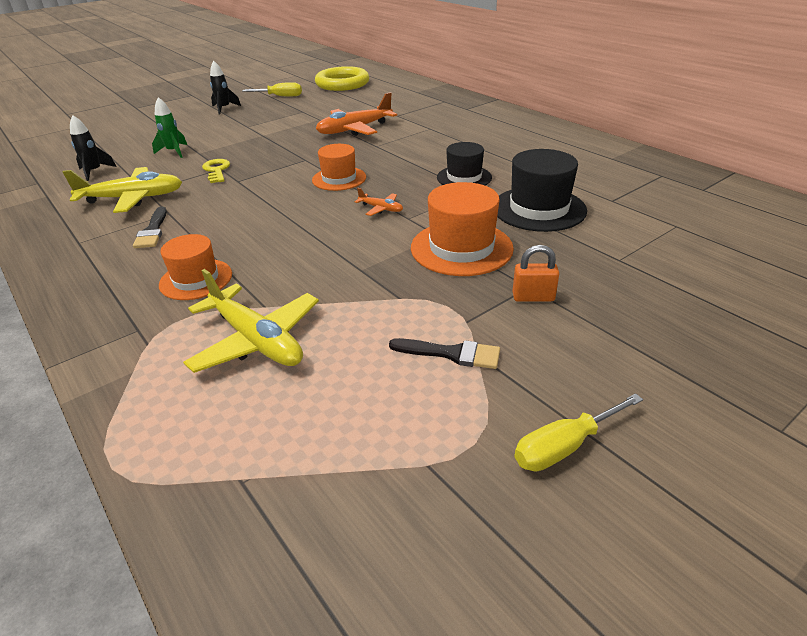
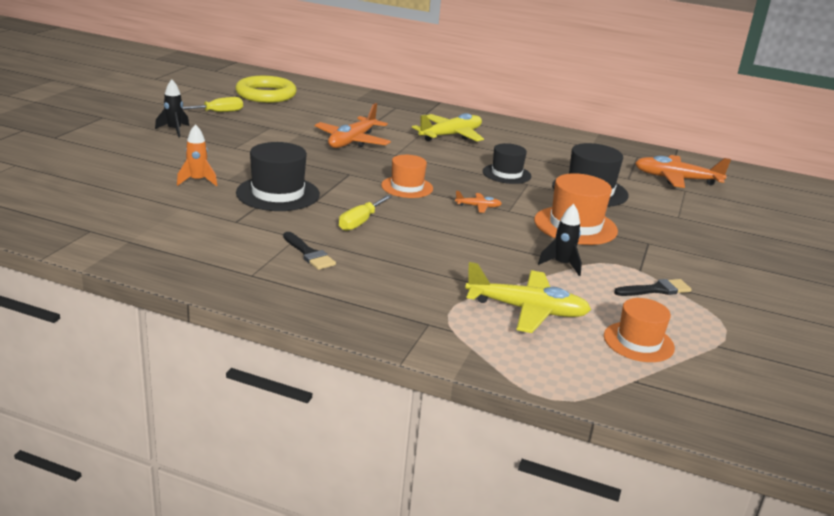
camera: 35 degrees left, 10 degrees down
(95, 172) = (141, 211): black rocket -> black rocket (562, 265)
(133, 198) = (235, 230): yellow plane -> yellow plane (451, 135)
(174, 152) = (197, 181): green rocket -> orange rocket
(196, 279) = (414, 282): orange hat -> orange hat (638, 342)
(217, 170) = (278, 193): yellow key -> black hat
(533, 297) = (659, 248): orange padlock -> none
(564, 446) = (767, 319): yellow screwdriver -> yellow screwdriver (360, 222)
(682, 210) = (676, 179): none -> orange plane

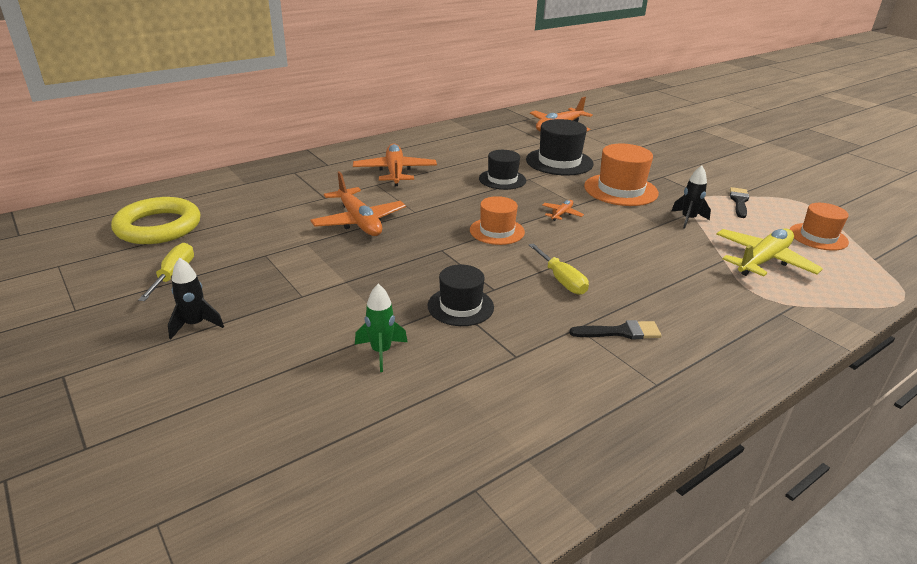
camera: 55 degrees left, 5 degrees up
(197, 181) = (381, 352): orange rocket -> green rocket
(278, 193) = (460, 306): black hat -> black hat, size x0.66
(451, 135) = (395, 172): yellow plane -> orange plane

